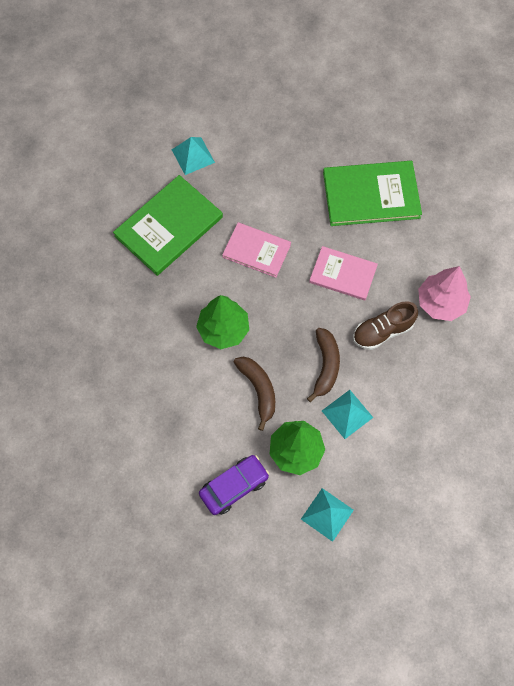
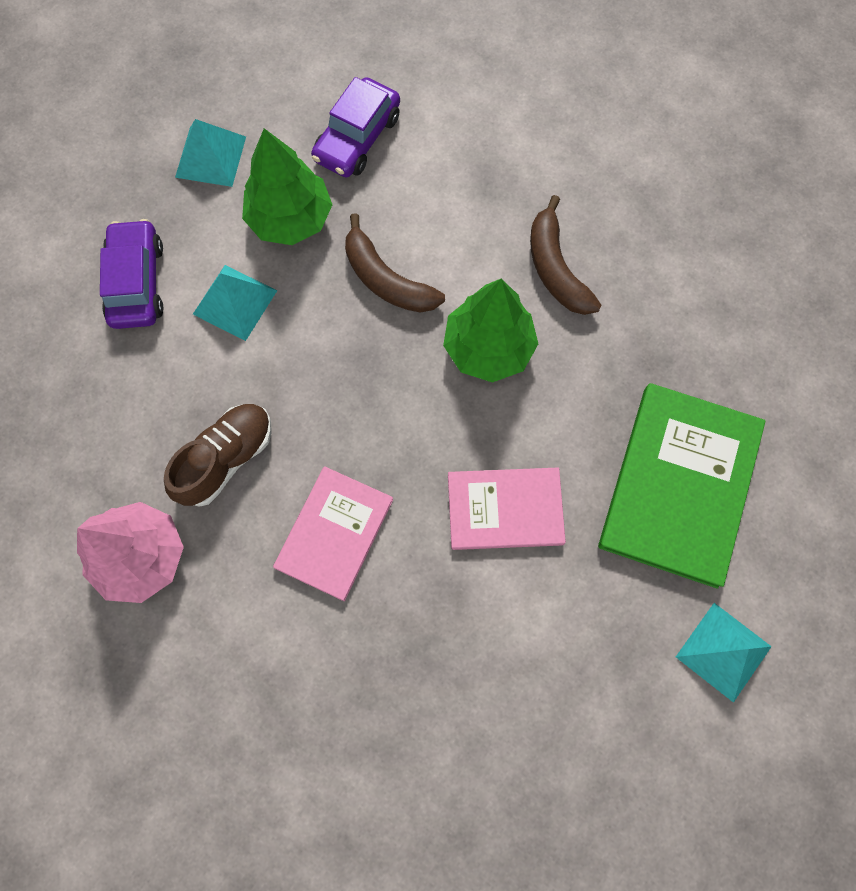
camera: 155 degrees right, 5 degrees up
(325, 366) = (298, 360): brown banana -> brown banana (555, 268)
(343, 274) = (334, 533): pink book -> pink book turned 60 degrees counterclockwise
(371, 195) = (347, 725): green book -> none
(398, 450) = (137, 282): none -> purple car

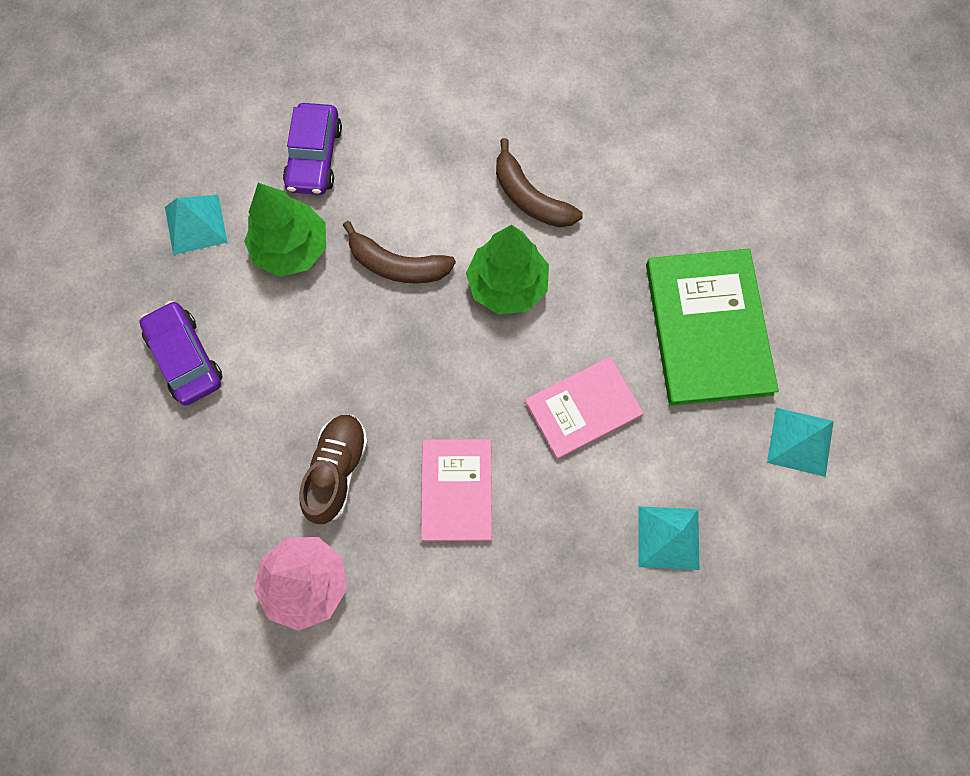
camera: 25 degrees left, 0 degrees up
(235, 302) = (279, 338): turquoise pyramid -> turquoise pyramid (668, 537)

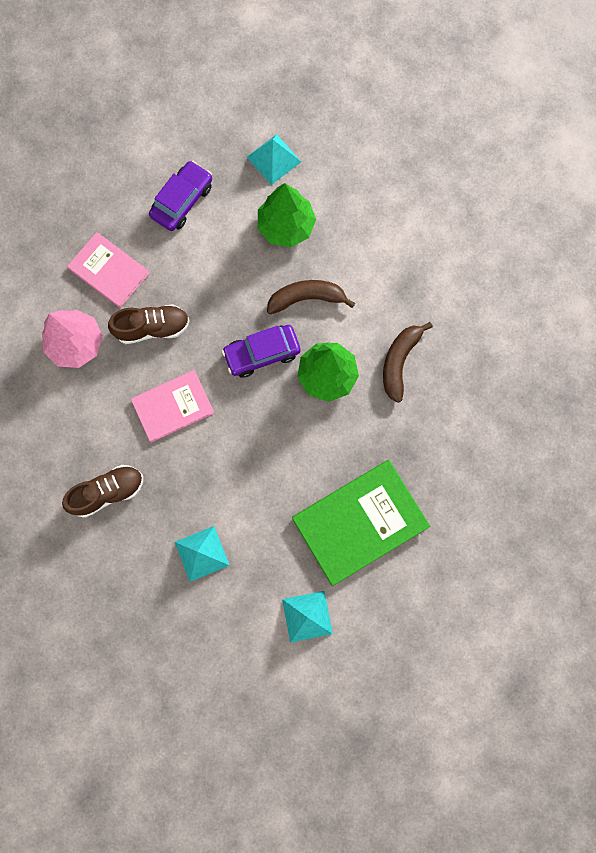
camera: 65 degrees right, 5 degrees up
(314, 157) = (358, 208): purple car -> purple car (262, 353)
(397, 265) = (307, 298): brown banana -> brown banana turned 90 degrees clockwise
(533, 628) = (107, 492): none -> brown shoe
(583, 408) = (263, 462): pink book -> pink book (109, 271)

